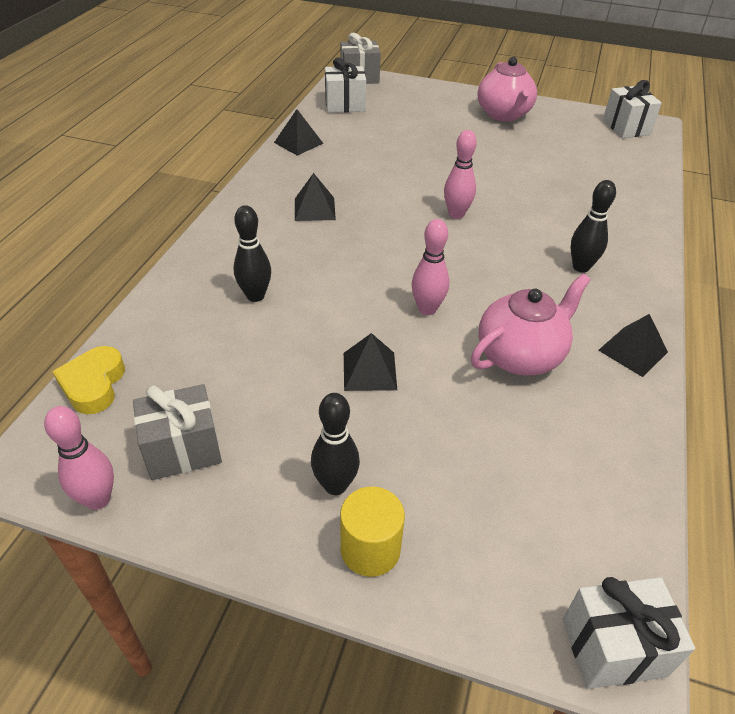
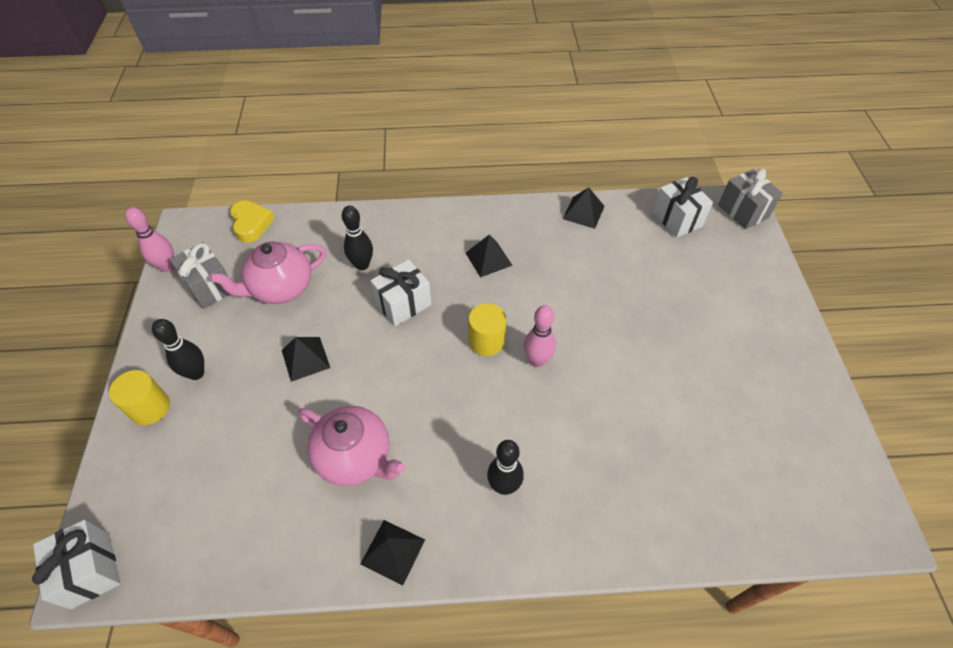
camera: 70 degrees right, 10 degrees up
(93, 384) = (251, 224): yellow heart -> yellow heart turned 90 degrees clockwise
(418, 236) = (486, 341): none -> yellow cylinder
(427, 309) = (389, 375): pink bowling pin -> none
(504, 115) = (767, 355): pink teapot -> pink teapot (281, 288)
(626, 127) = (844, 495): white gift -> white gift (403, 304)

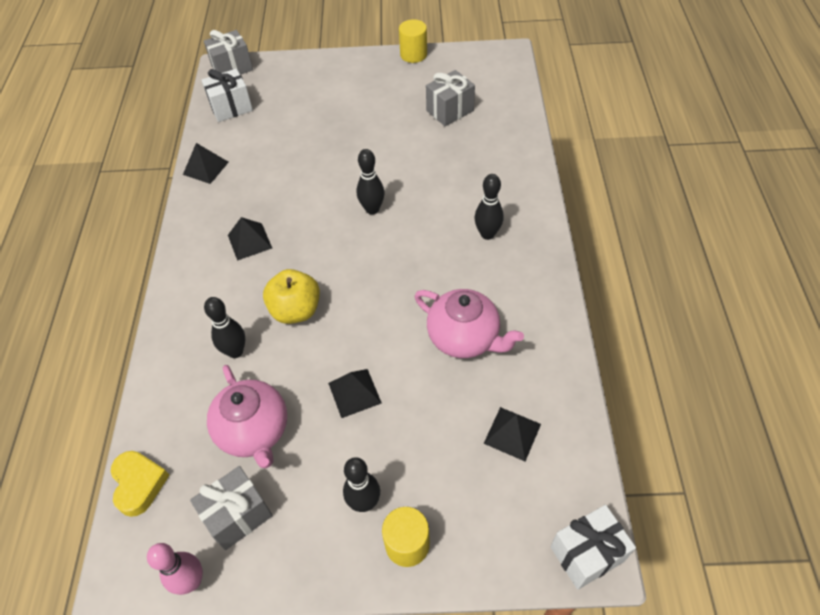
camera: 85 degrees left, 0 degrees up
(251, 224) = (139, 484): yellow heart -> yellow heart turned 90 degrees clockwise
(355, 457) = (464, 338): pink teapot -> pink teapot turned 90 degrees clockwise
(393, 551) = (545, 305): black pyramid -> black pyramid (512, 433)
(403, 304) = (296, 310): white gift -> yellow apple
(486, 341) = (348, 244): yellow cylinder -> yellow cylinder (413, 54)
(537, 360) = (372, 209): pink bowling pin -> black bowling pin
(723, 442) = (450, 111): none -> grey gift

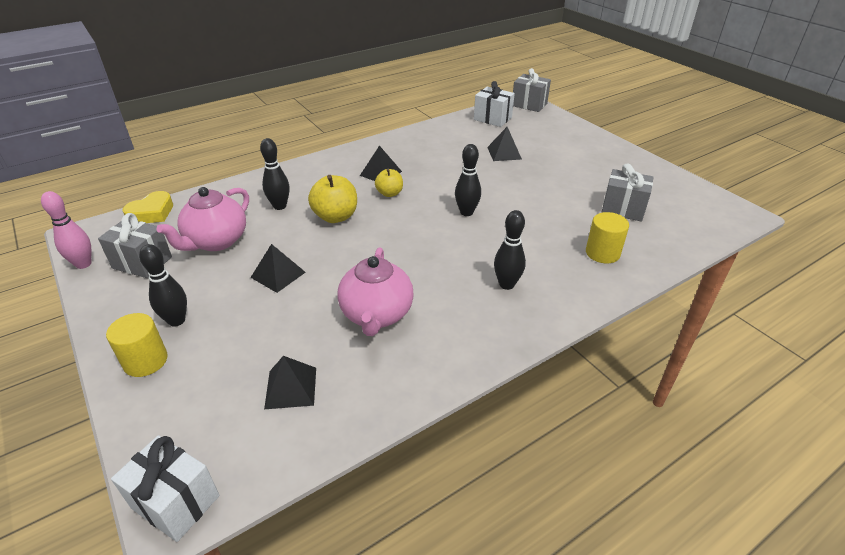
camera: 55 degrees right, 15 degrees down
(205, 168) = (427, 132): black pyramid -> black pyramid (504, 153)
(292, 250) = (389, 193): none -> yellow apple
(413, 54) = (658, 167): yellow cylinder -> yellow cylinder (602, 253)

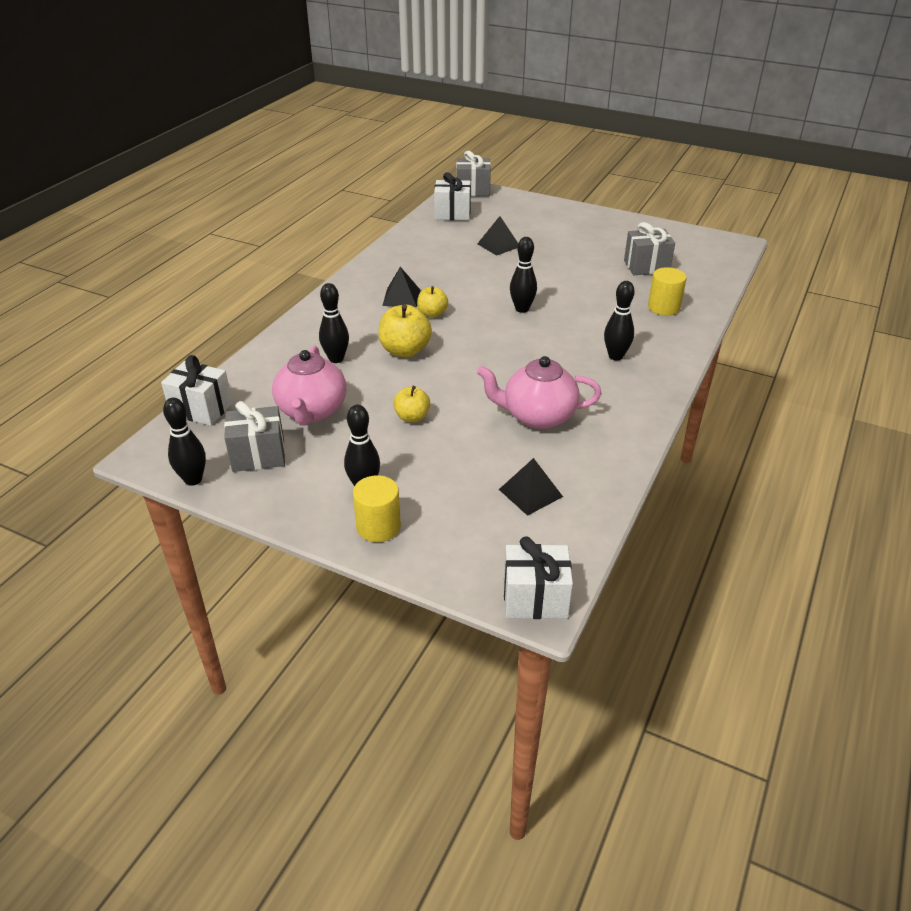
camera: 30 degrees left, 0 degrees up
(83, 264) = (193, 479): pink bowling pin -> black bowling pin
(152, 213) = (201, 409): yellow heart -> white gift
(278, 274) = (412, 417): black pyramid -> yellow apple
(376, 315) = (537, 416): pink teapot -> pink teapot turned 120 degrees clockwise

